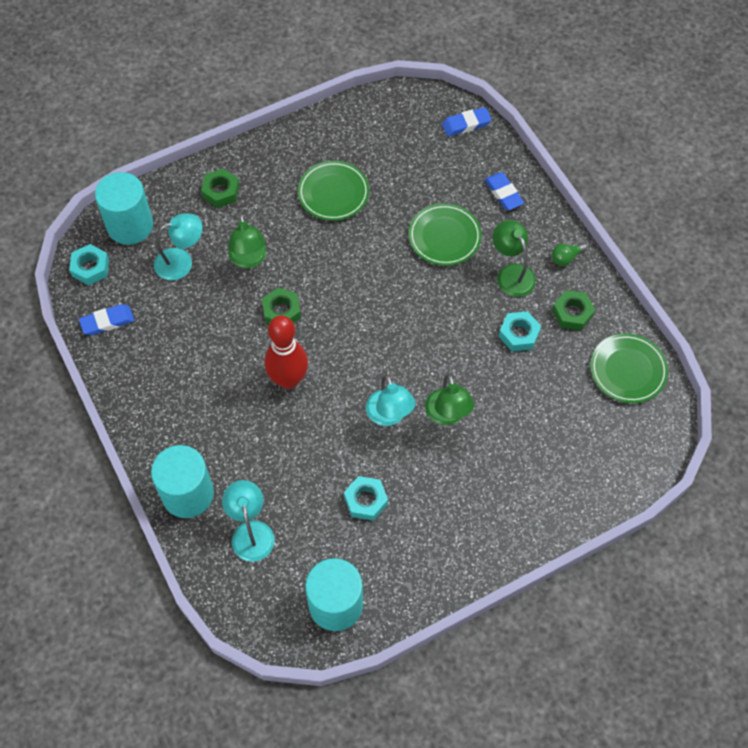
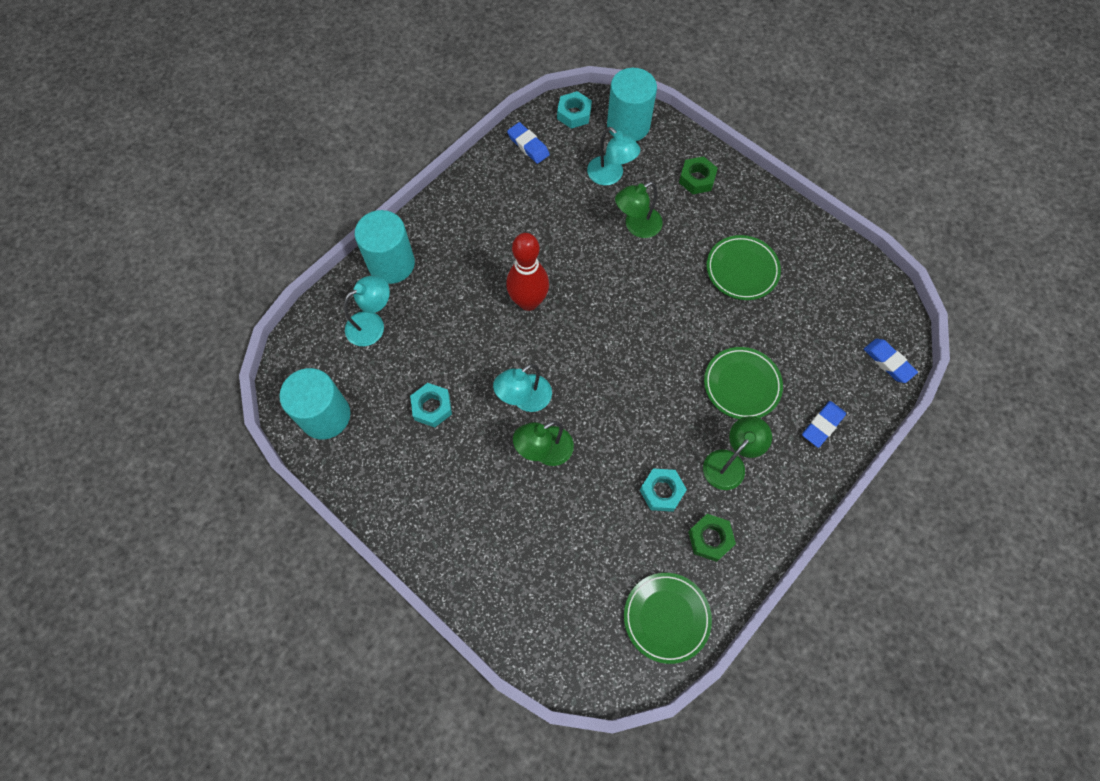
camera: 70 degrees right, 5 degrees up
(281, 311) = (595, 271): green nut -> none
(566, 258) = (774, 512): green light bulb -> none

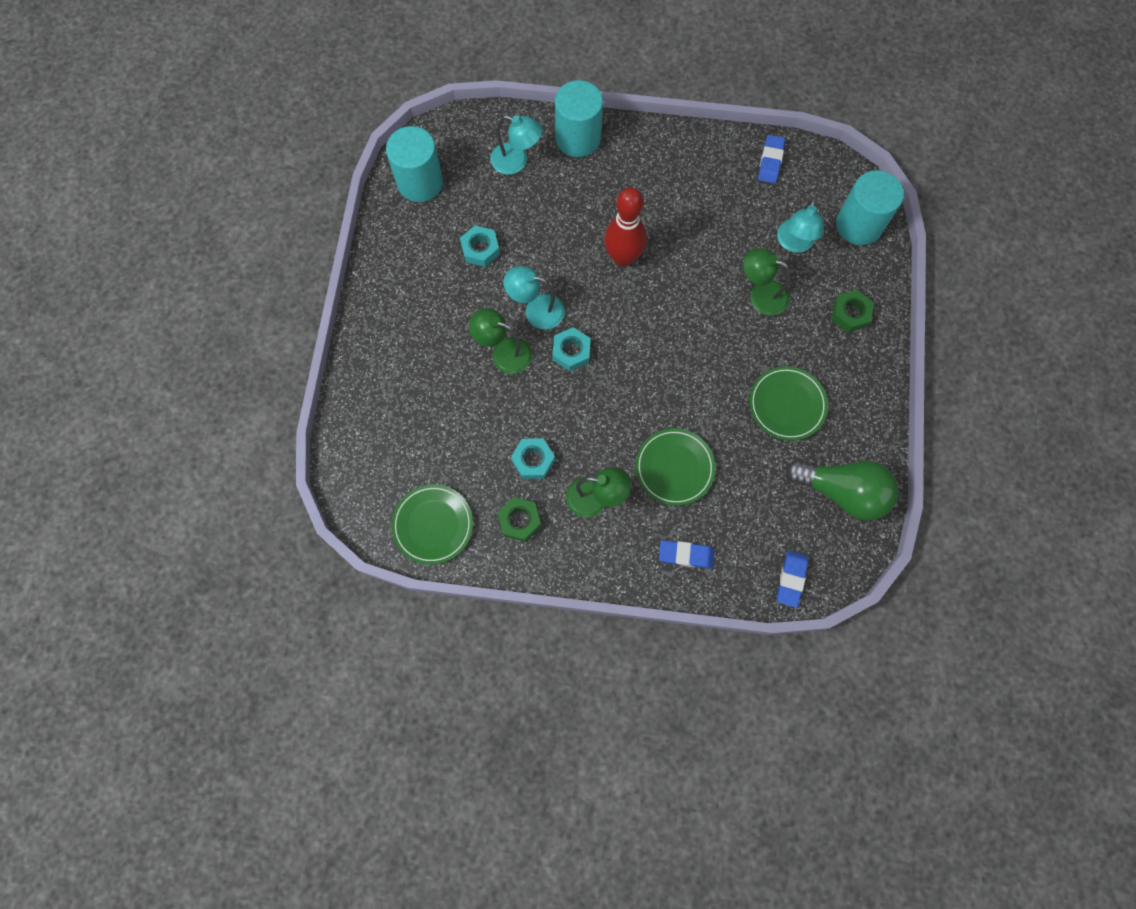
camera: 55 degrees right, 5 degrees up
(574, 114) = (833, 175): turquoise nut -> turquoise nut (571, 351)
(838, 280) = (842, 492): none -> green light bulb

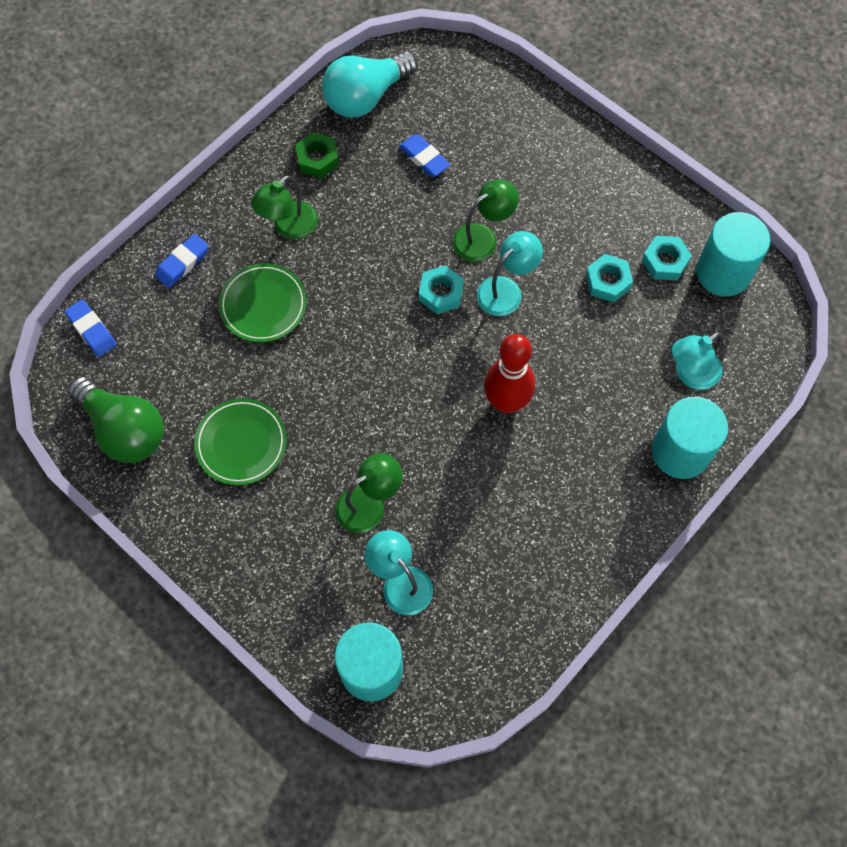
camera: 125 degrees right, 5 degrees down
(433, 525) = (366, 97): green plate -> turquoise light bulb
(533, 460) = (362, 200): turquoise nut -> turquoise nut (665, 261)
(770, 161) = (516, 633): blue eraser -> blue eraser (424, 158)
(842, 492) = (124, 430): green light bulb -> green light bulb turned 105 degrees counterclockwise
(850, 314) = (282, 577): green nut -> none

